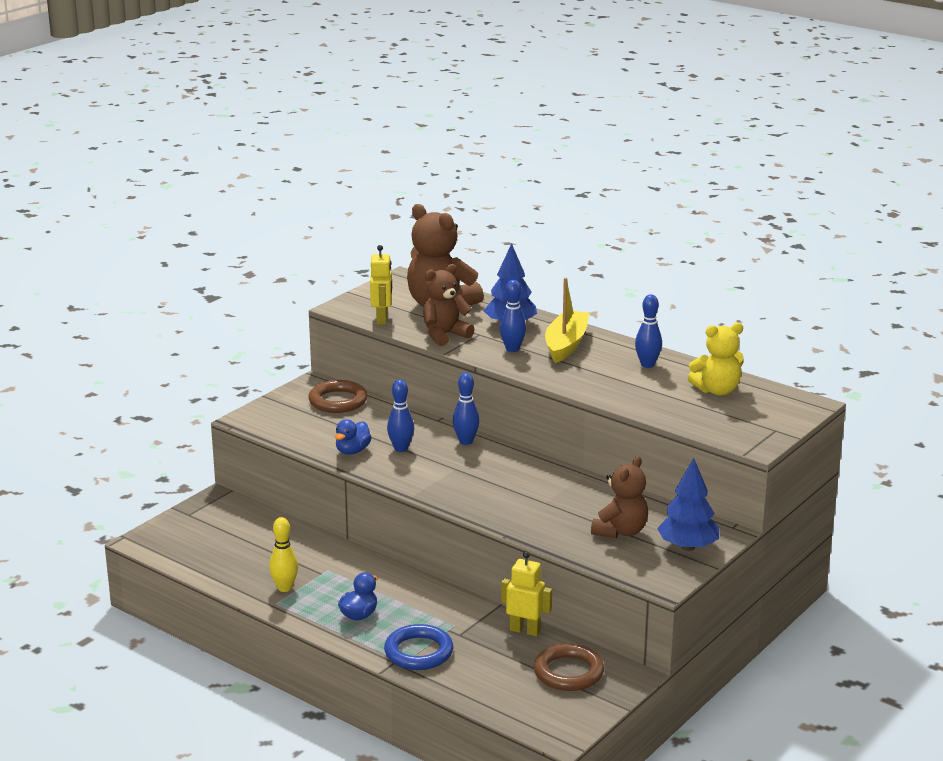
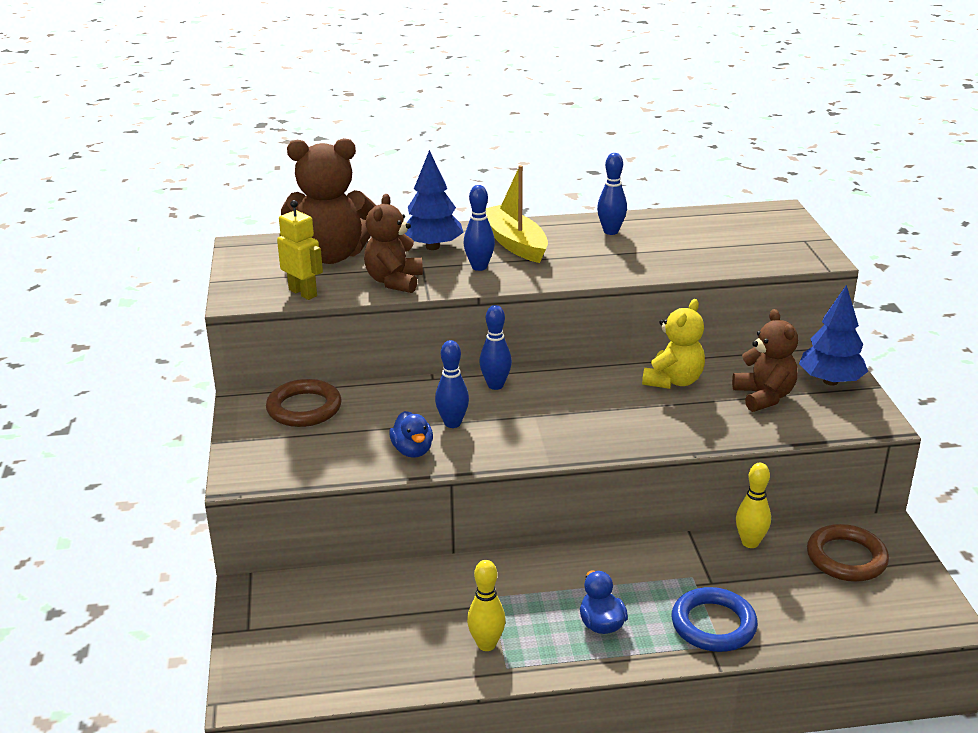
camera: 45 degrees left, 5 degrees up
(525, 630) = (750, 542): yellow robot -> yellow bowling pin
(717, 390) = (702, 229): yellow teddy bear -> yellow teddy bear (673, 381)

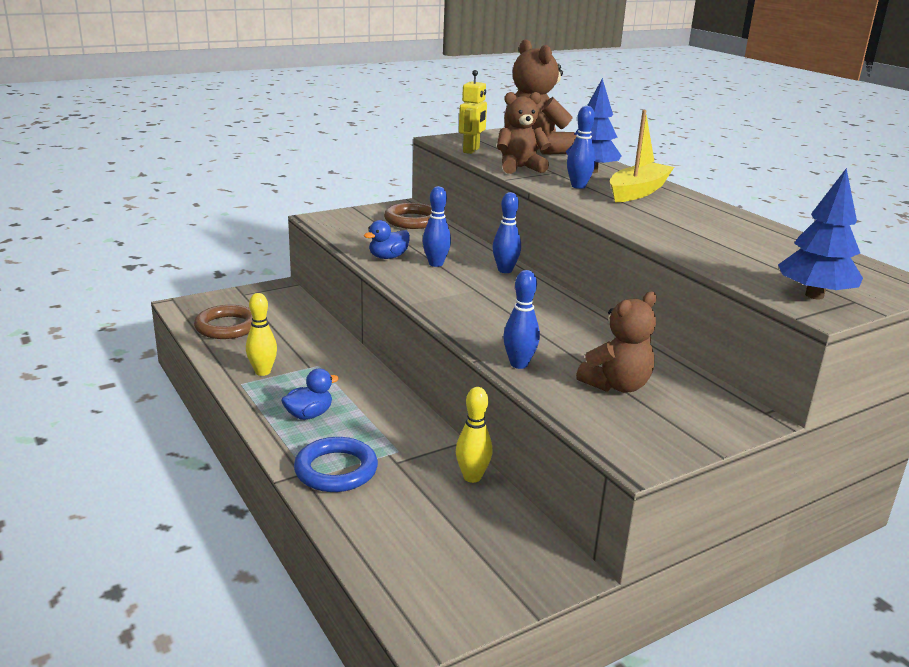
camera: 65 degrees right, 5 degrees down
(611, 231) = (718, 219): blue bowling pin -> blue bowling pin (519, 364)
(673, 381) = (594, 338): yellow teddy bear -> none
(830, 381) = (694, 422): blue tree -> blue tree (814, 295)
(846, 558) = (490, 543): brown ring -> brown ring (227, 327)

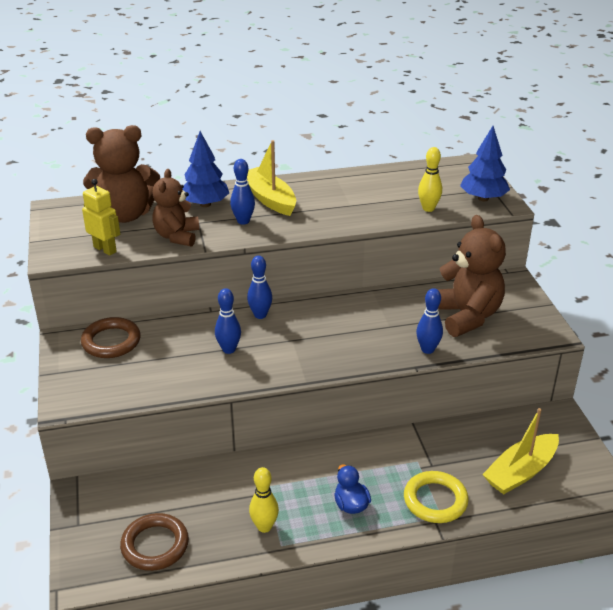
camera: 70 degrees left, 10 degrees up
(336, 470) = (435, 500): blue ring -> yellow ring
(388, 257) = (199, 375): blue duck -> none
(417, 536) = (520, 472): none -> yellow boat
(472, 477) = (459, 430): yellow bowling pin -> yellow bowling pin (428, 208)
(616, 385) = (466, 316): brown teddy bear -> brown teddy bear, size x1.52

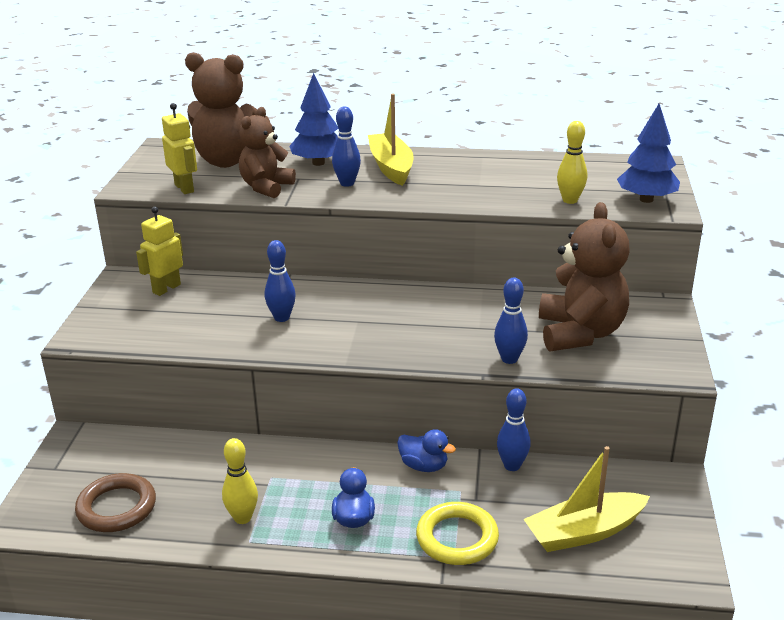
camera: 20 degrees right, 5 degrees down
(111, 341) = (166, 288): brown ring -> yellow robot
(260, 315) = (338, 291): blue bowling pin -> blue bowling pin (512, 465)
(379, 447) = (424, 466): none -> blue duck

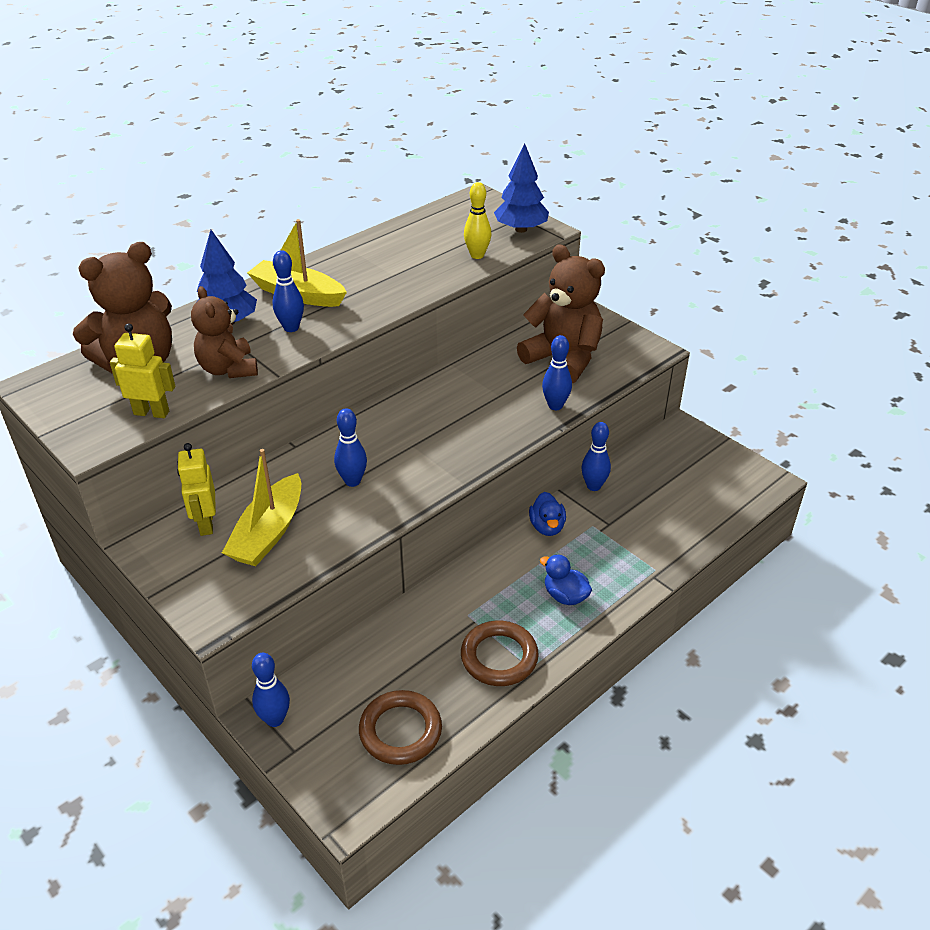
camera: 50 degrees left, 10 degrees up
(75, 444) = (275, 719): none -> blue bowling pin
(242, 518) = (499, 657): yellow bowling pin -> brown ring
(424, 466) = (547, 527): blue duck -> blue duck turned 105 degrees clockwise
(457, 538) = (638, 556): yellow ring -> none
(584, 532) = (690, 497): yellow boat -> yellow boat (268, 532)

